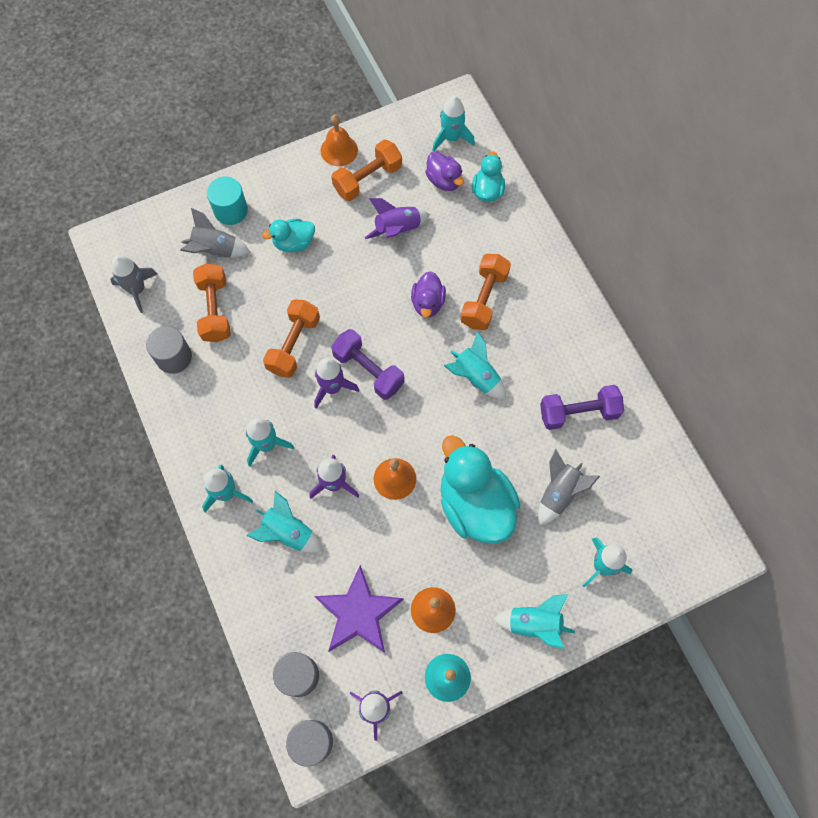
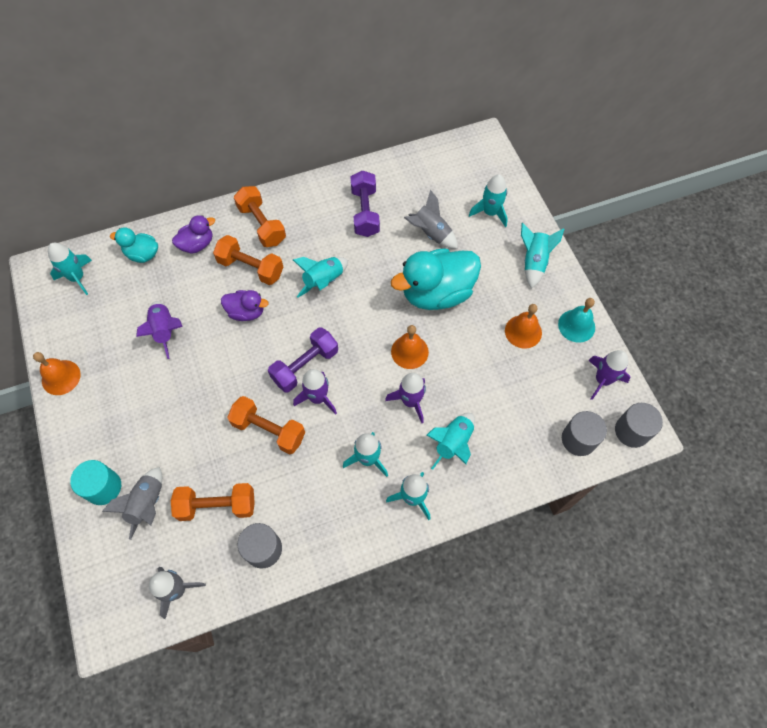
camera: 85 degrees left, 5 degrees down
(294, 243) = (157, 425): turquoise duck -> none
(358, 613) = (525, 388): purple star -> none
(368, 179) = (102, 353): orange dumbbell -> orange dumbbell (262, 224)
(444, 180) = (122, 288): purple duck -> purple duck (197, 244)

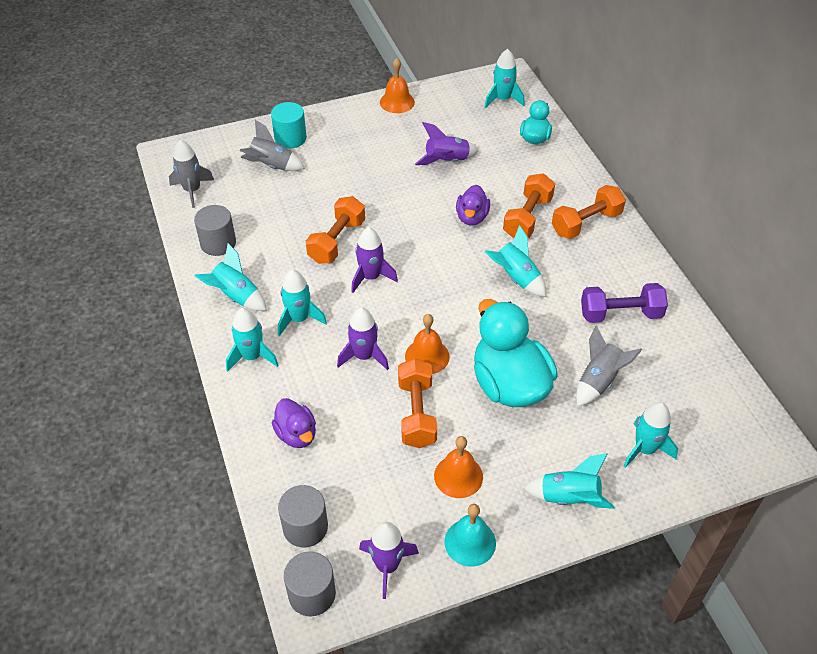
camera: 90 degrees right, 15 degrees down
(197, 244) = (552, 175): purple duck -> purple duck (296, 434)
(217, 506) = (264, 210): orange dumbbell -> orange dumbbell (416, 413)
(305, 366) = (408, 266): purple dumbbell -> none
(453, 443) = (311, 395): turquoise rocket -> turquoise rocket (236, 296)

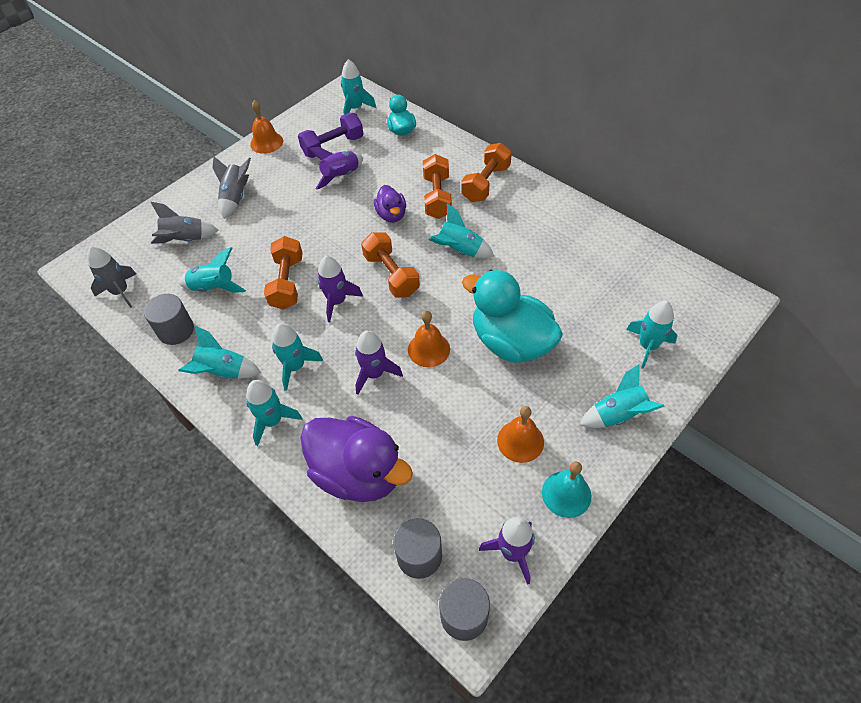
camera: 25 degrees left, 5 degrees up
(271, 219) = (214, 288): none -> turquoise rocket
(290, 138) = (188, 209): turquoise cylinder -> none
(296, 434) = (358, 473): purple duck -> purple duck, size x1.93
(416, 413) = (451, 403): orange dumbbell -> orange dumbbell (391, 275)
(599, 381) = (578, 306): grey rocket -> grey rocket (236, 197)
(620, 314) = (559, 245): purple dumbbell -> purple dumbbell (333, 146)

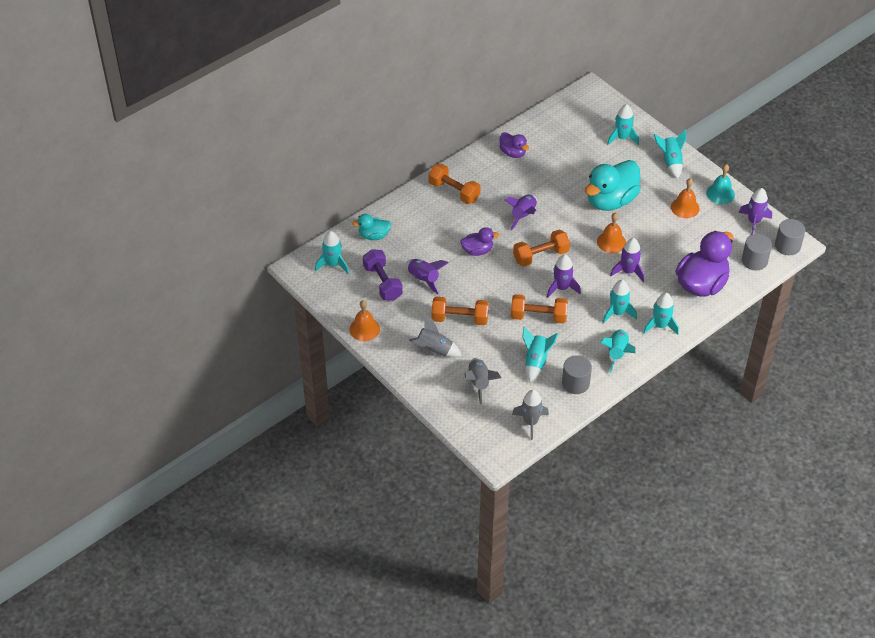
camera: 85 degrees left, 5 degrees down
(437, 197) = (463, 222): orange dumbbell -> orange dumbbell (460, 318)
(459, 250) = (523, 215): turquoise rocket -> purple rocket
(572, 228) = (513, 153): none -> purple duck

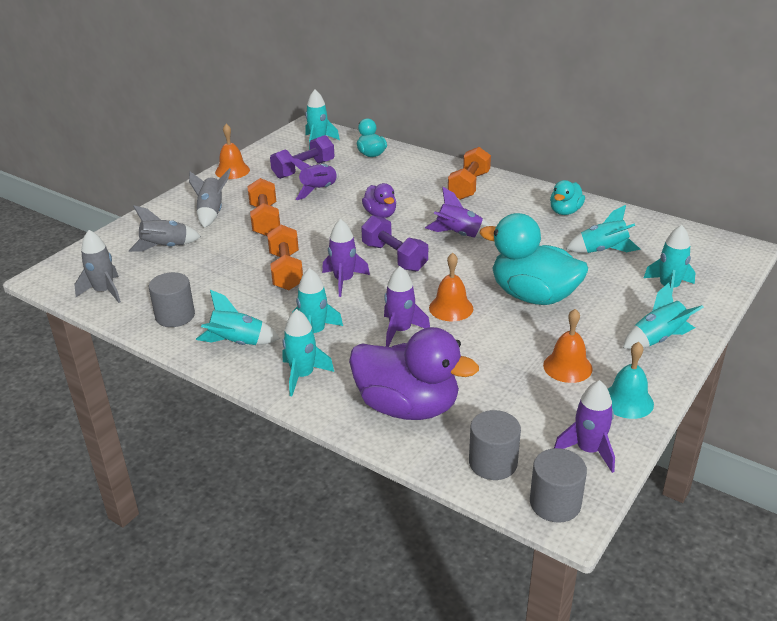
camera: 75 degrees right, 15 degrees down
(513, 153) = (565, 211): purple duck -> turquoise duck
(536, 361) = (207, 280): turquoise rocket -> turquoise rocket (602, 250)
(541, 256) = (394, 257): orange dumbbell -> purple dumbbell

